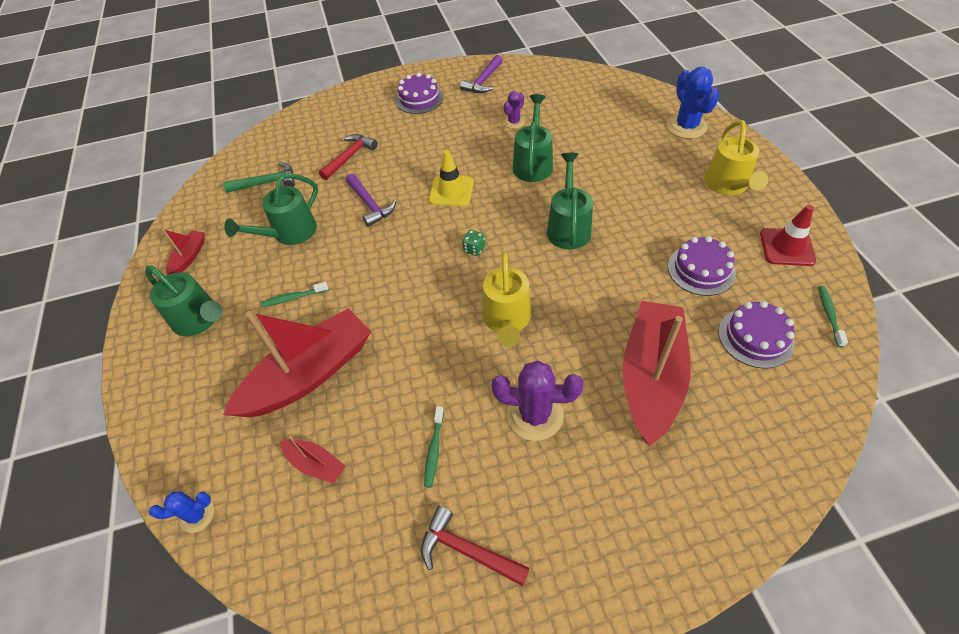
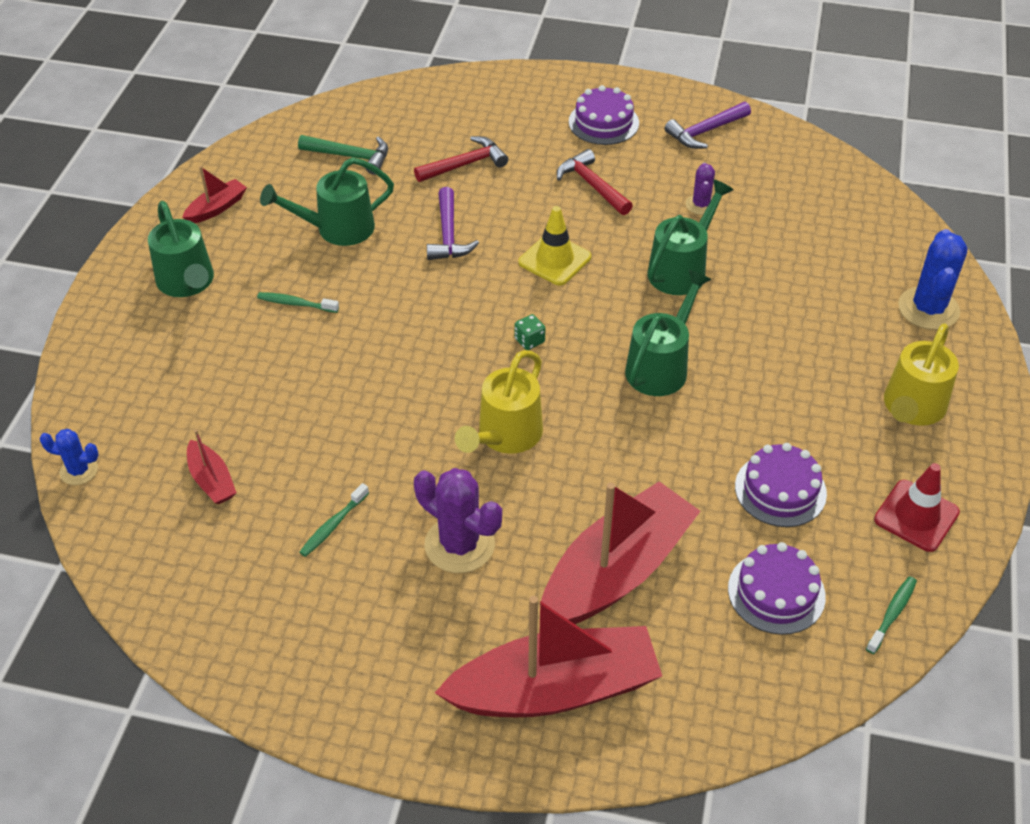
camera: 25 degrees right, 5 degrees down
(309, 374) = (261, 391): red boat -> red boat (554, 689)
(467, 550) = (299, 628): red hammer -> red hammer (592, 185)
(514, 122) = (701, 205): purple cactus -> purple cactus turned 60 degrees counterclockwise

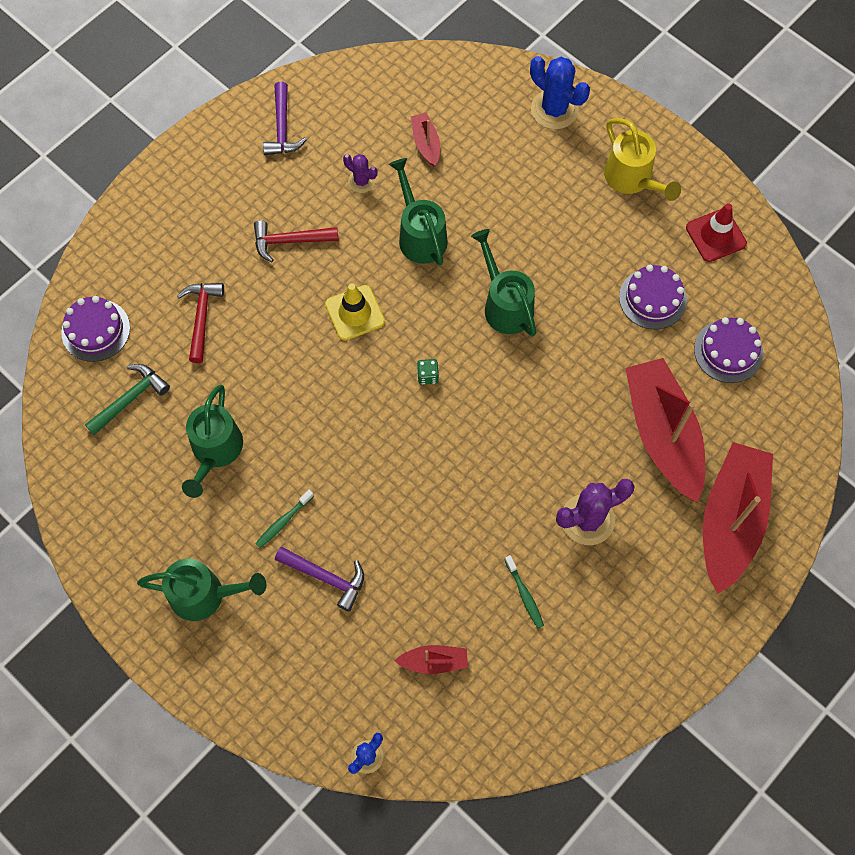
camera: 60 degrees left, 20 degrees up
(216, 208) = (124, 534): red boat -> red boat (426, 143)
(448, 235) = (277, 372): purple hammer -> purple hammer (326, 577)
(505, 436) = (509, 441): yellow watering can -> none
(603, 122) = (221, 191): purple cake -> purple cake (96, 330)
(892, 614) = (777, 297): green toothbrush -> none

